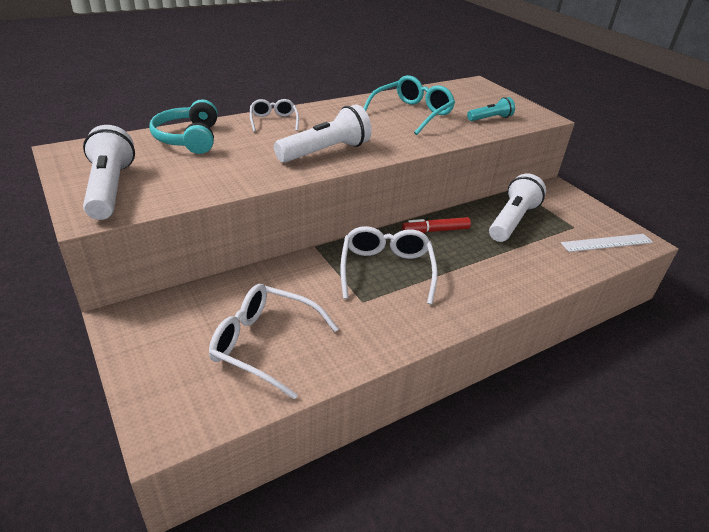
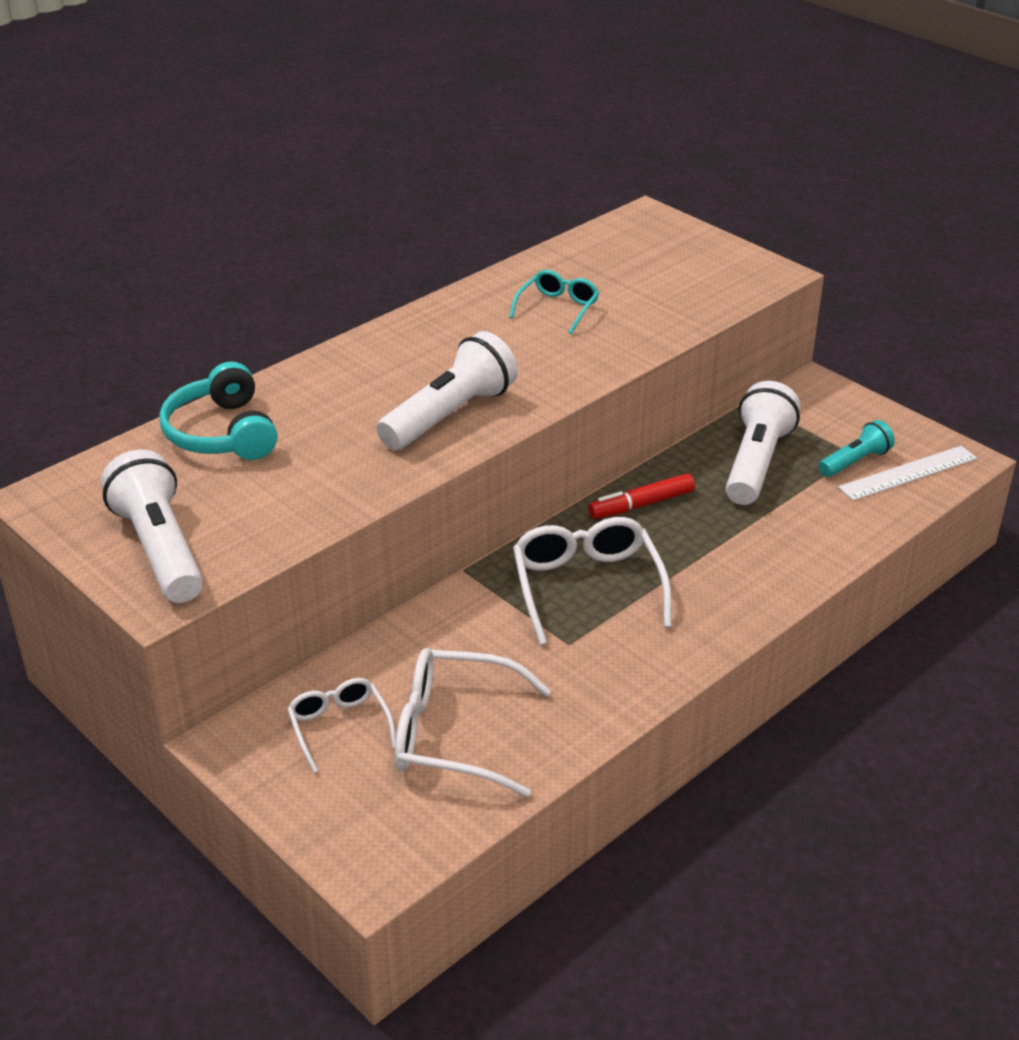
camera: 10 degrees left, 0 degrees up
(274, 121) = (339, 370): white glasses -> white glasses (339, 727)
(412, 113) = (558, 308): turquoise glasses -> turquoise glasses, size x0.59
(490, 118) = (687, 294): turquoise flashlight -> turquoise flashlight (855, 461)

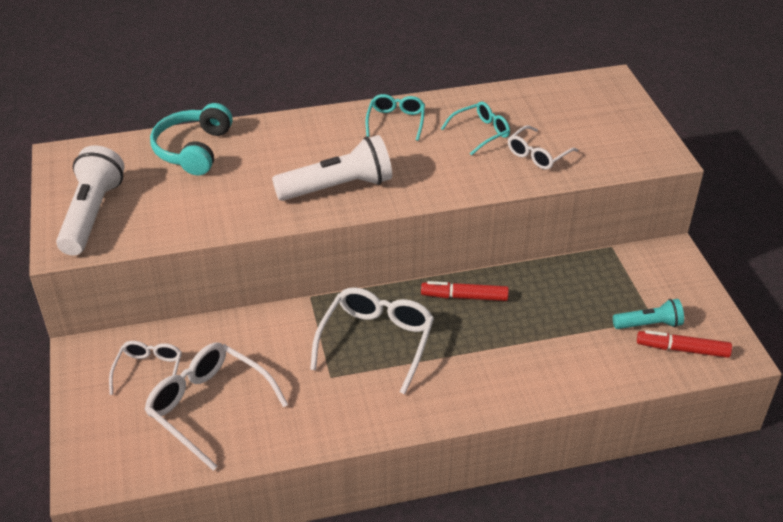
camera: 30 degrees right, 5 degrees up
(448, 326) = (396, 121): none -> turquoise glasses
(642, 311) = (537, 155): none -> white glasses
(756, 462) = (573, 297): white flashlight -> none
(908, 473) = (682, 349): white ruler -> red marker

